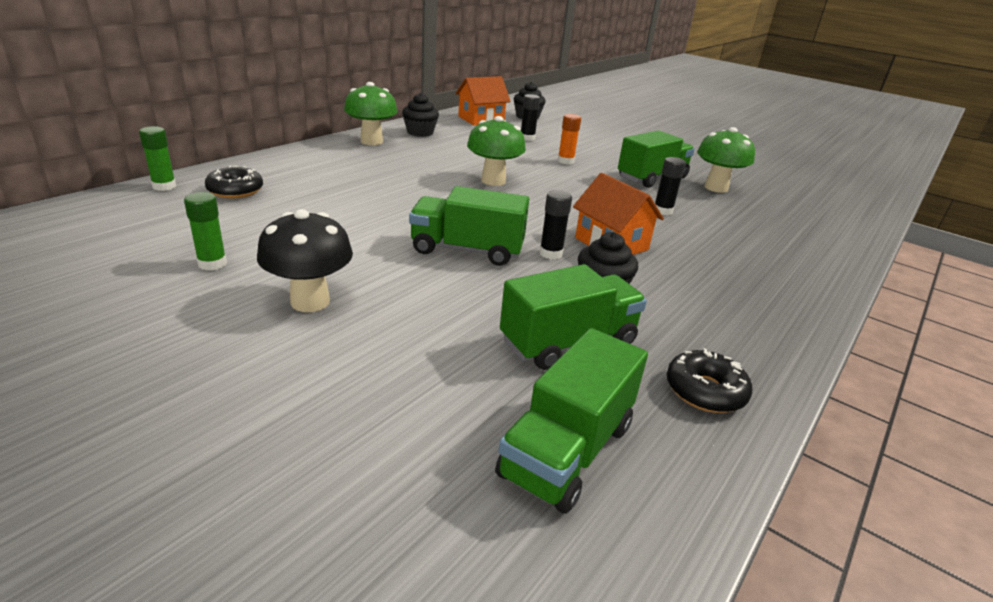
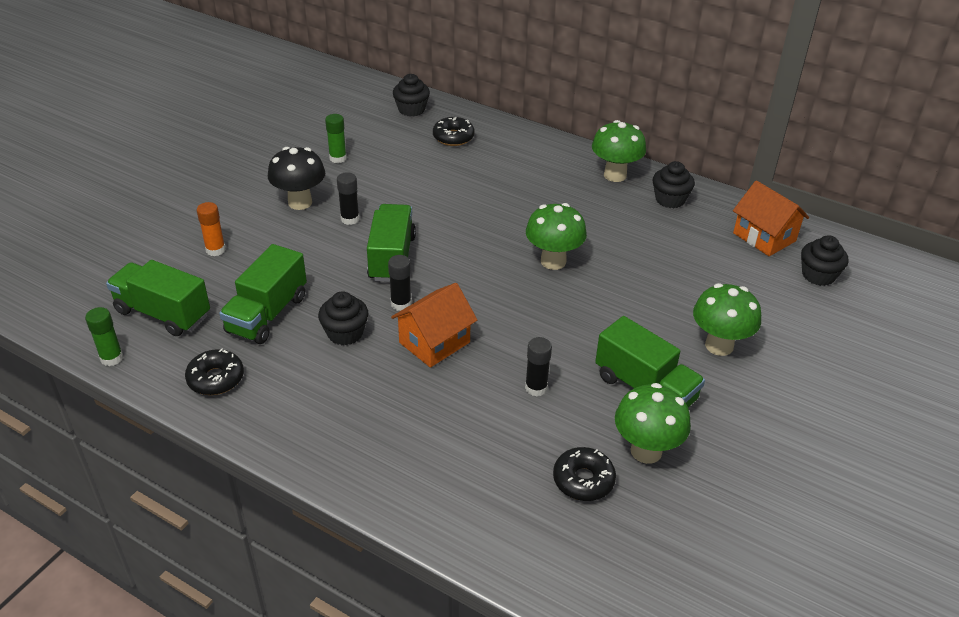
camera: 85 degrees right, 10 degrees up
(137, 204) = (411, 109): none -> black cupcake
(164, 186) = (446, 110): green glue stick -> green glue stick (111, 358)
(527, 138) = (719, 279): black glue stick -> black glue stick (350, 219)
(565, 161) = (653, 312): orange glue stick -> orange glue stick (215, 250)
(568, 342) = (267, 314): green truck -> green truck turned 60 degrees clockwise
(602, 151) = (719, 345): none -> green mushroom
(755, 210) = (583, 480): none -> black donut

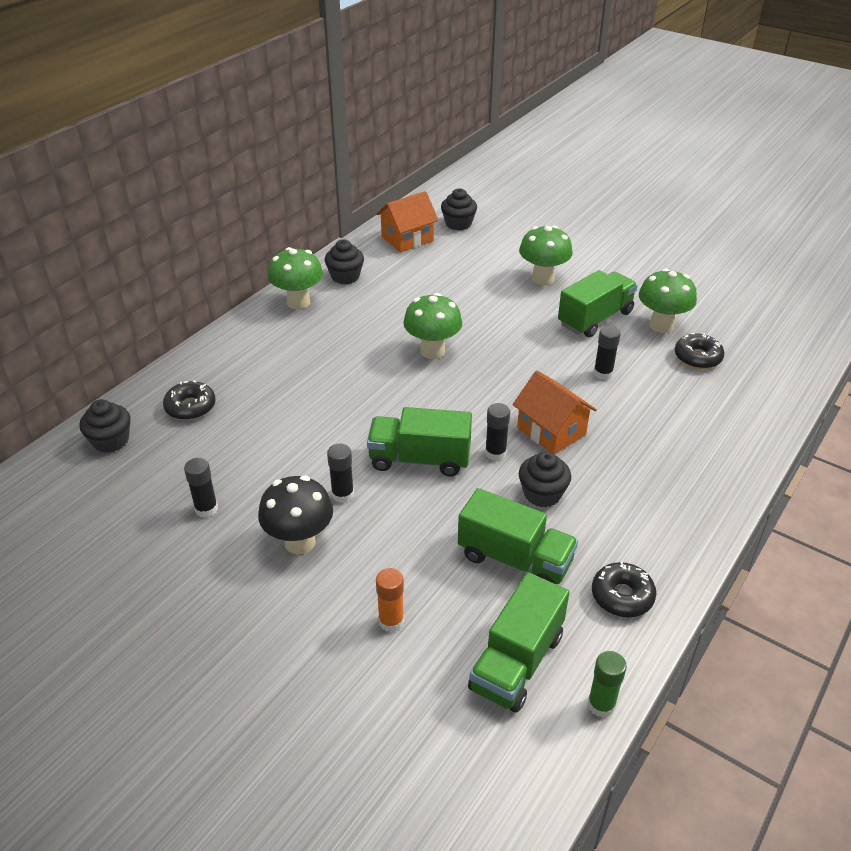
camera: 85 degrees left, 0 degrees up
(338, 158) = (206, 509): green glue stick -> black glue stick

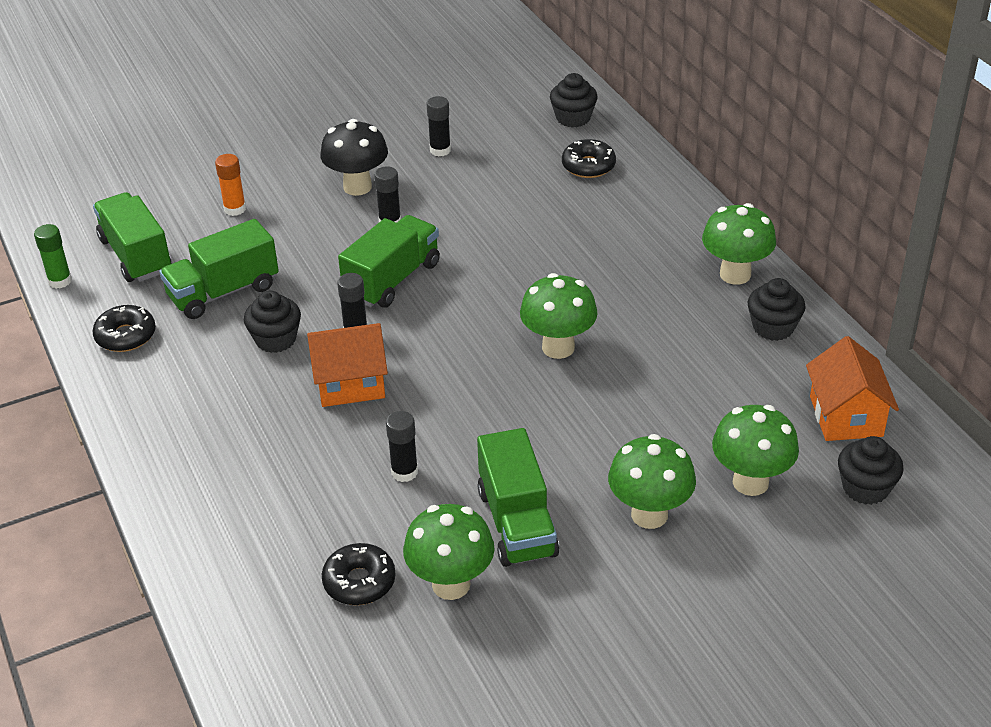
camera: 120 degrees right, 0 degrees up
(487, 255) = (750, 482): none -> green mushroom

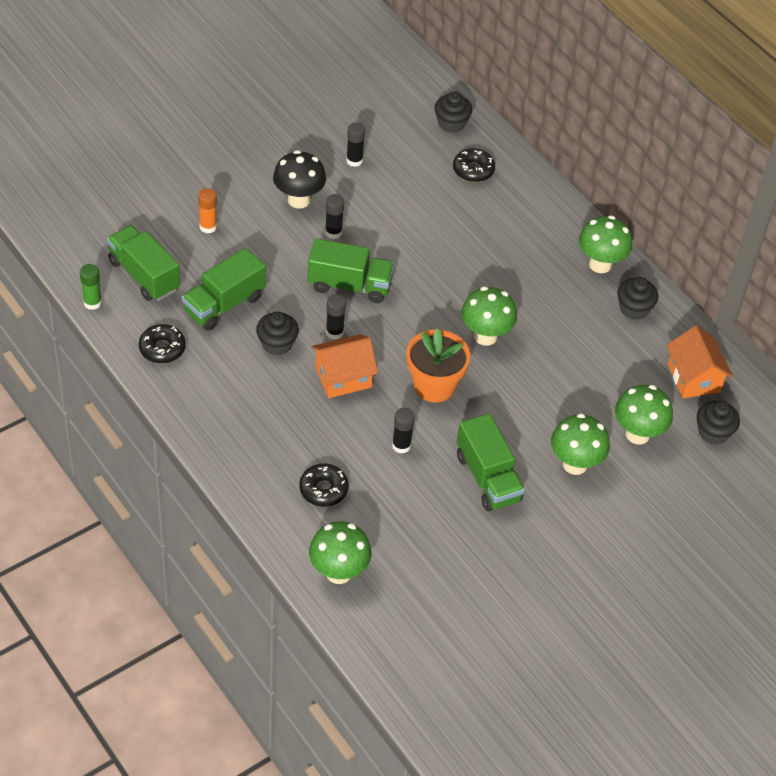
camera: 15 degrees left, 10 degrees up
(359, 582) = (393, 531): black donut -> black donut (323, 489)
(392, 280) = (349, 285): green truck -> green truck turned 75 degrees clockwise
(451, 584) = (454, 527): green mushroom -> green mushroom (338, 572)
(471, 402) = (434, 386): none -> orange flower pot

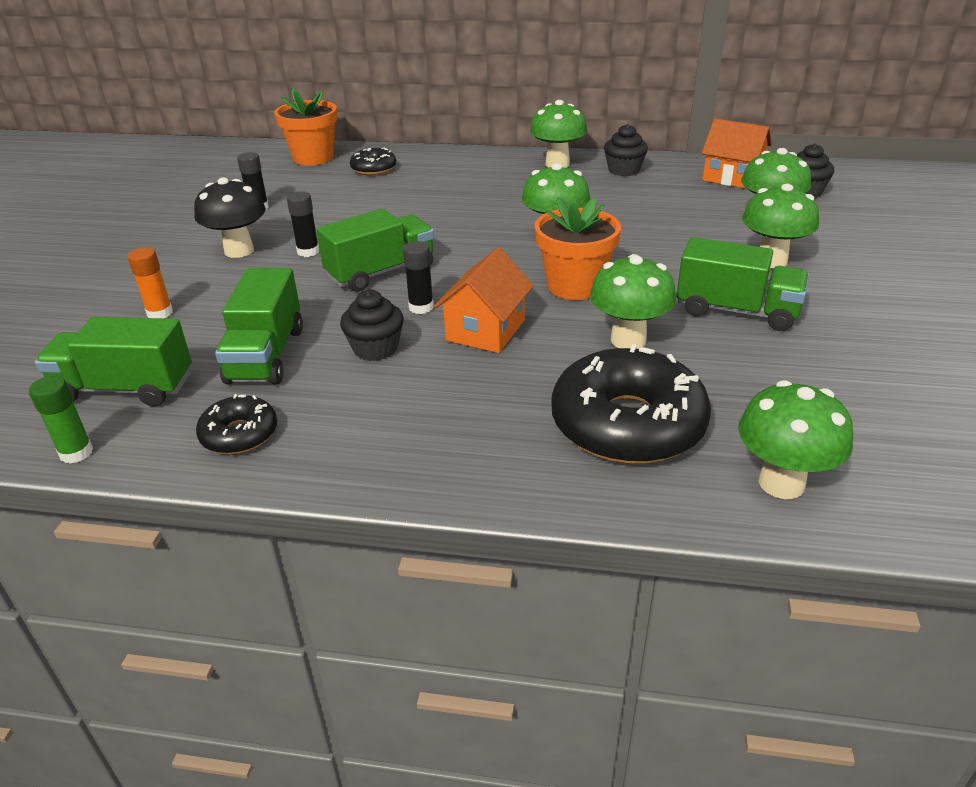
camera: 40 degrees left, 15 degrees down
(323, 489) = (627, 424): black donut -> black donut, size x1.98
(401, 445) = (628, 340): black glue stick -> green mushroom
(451, 123) = (313, 158): black cupcake -> orange flower pot

